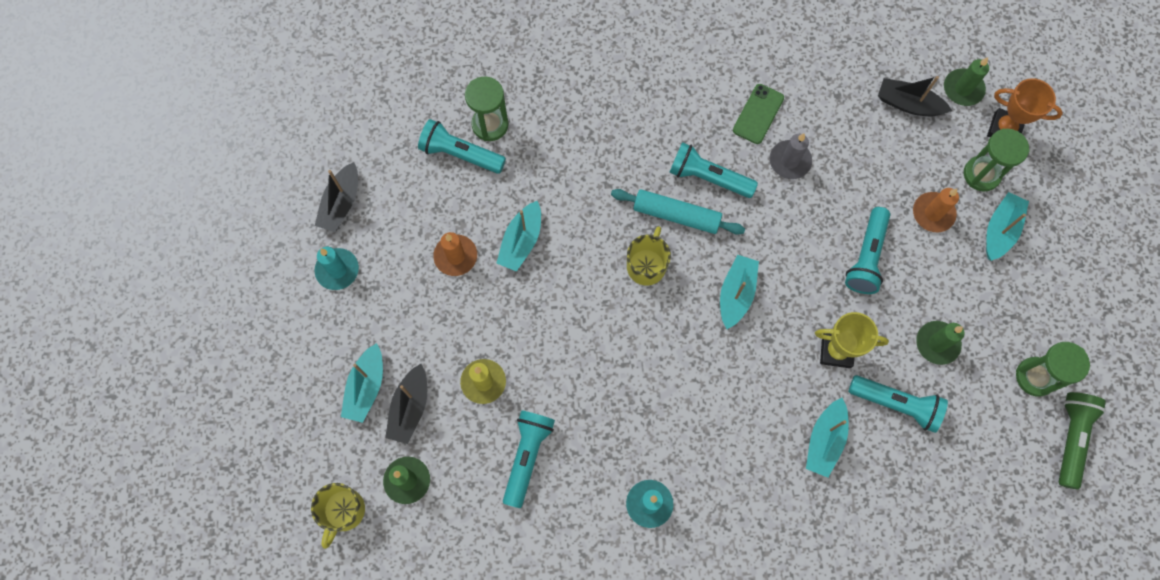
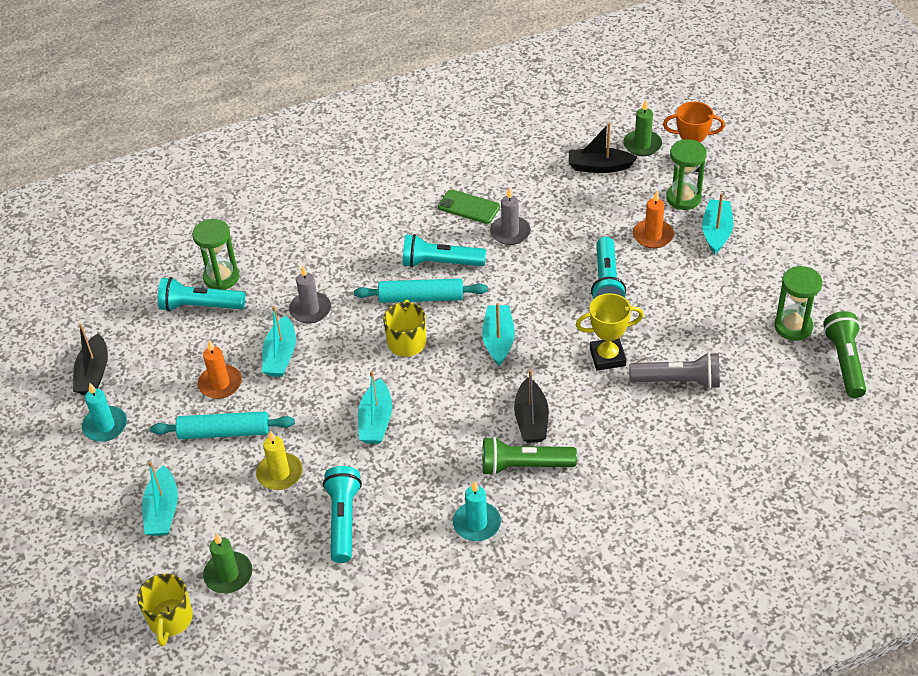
camera: 15 degrees left, 25 degrees down
(410, 408) = (212, 515): black boat -> black boat (531, 420)
(444, 316) = (224, 432): none -> turquoise rolling pin
(565, 194) = (310, 310): none -> grey candle
(714, 453) = (524, 466): none -> green flashlight
(758, 114) = (469, 207): green phone -> green phone turned 75 degrees counterclockwise
(824, 440) = (624, 426): turquoise boat -> turquoise boat (376, 421)
(896, 404) = (678, 381): turquoise flashlight -> grey flashlight
(937, 343) = (696, 326): green candle -> none

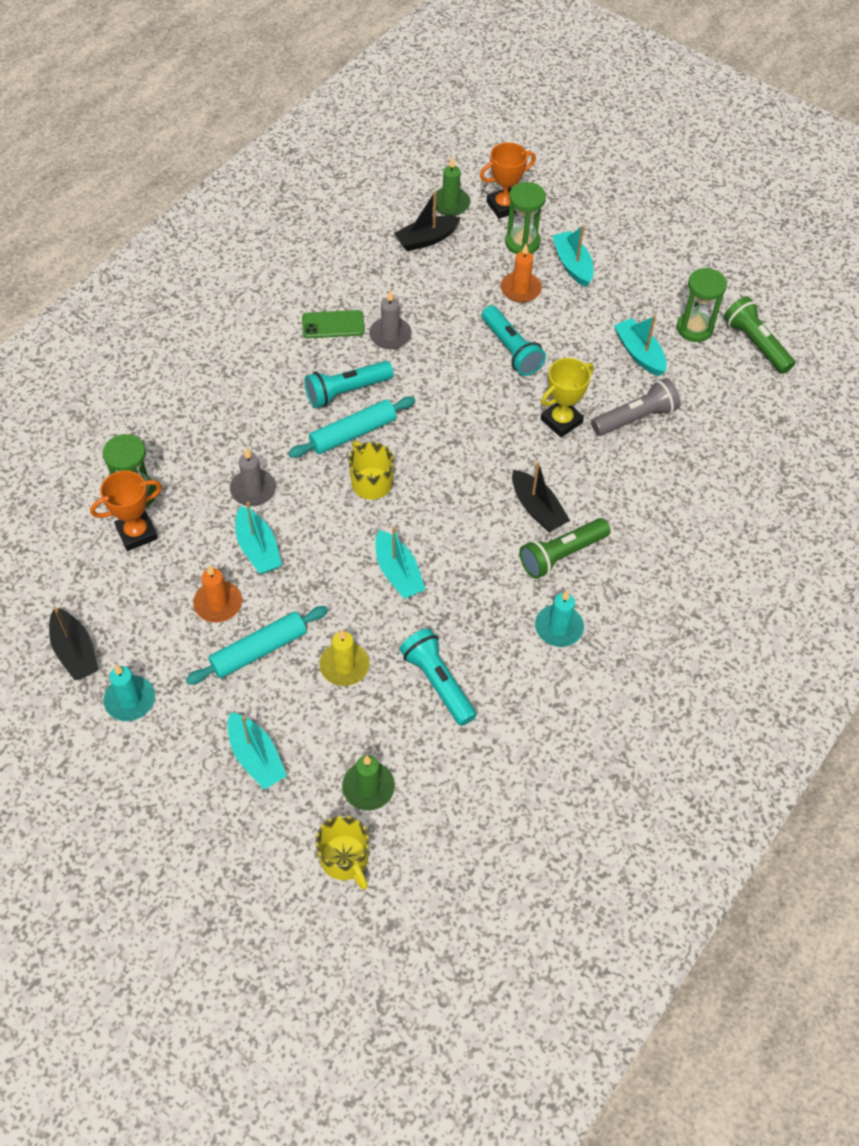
camera: 35 degrees left, 10 degrees up
(200, 306) = (136, 533): turquoise flashlight -> orange trophy
(498, 340) = (454, 445): turquoise boat -> turquoise boat (639, 353)

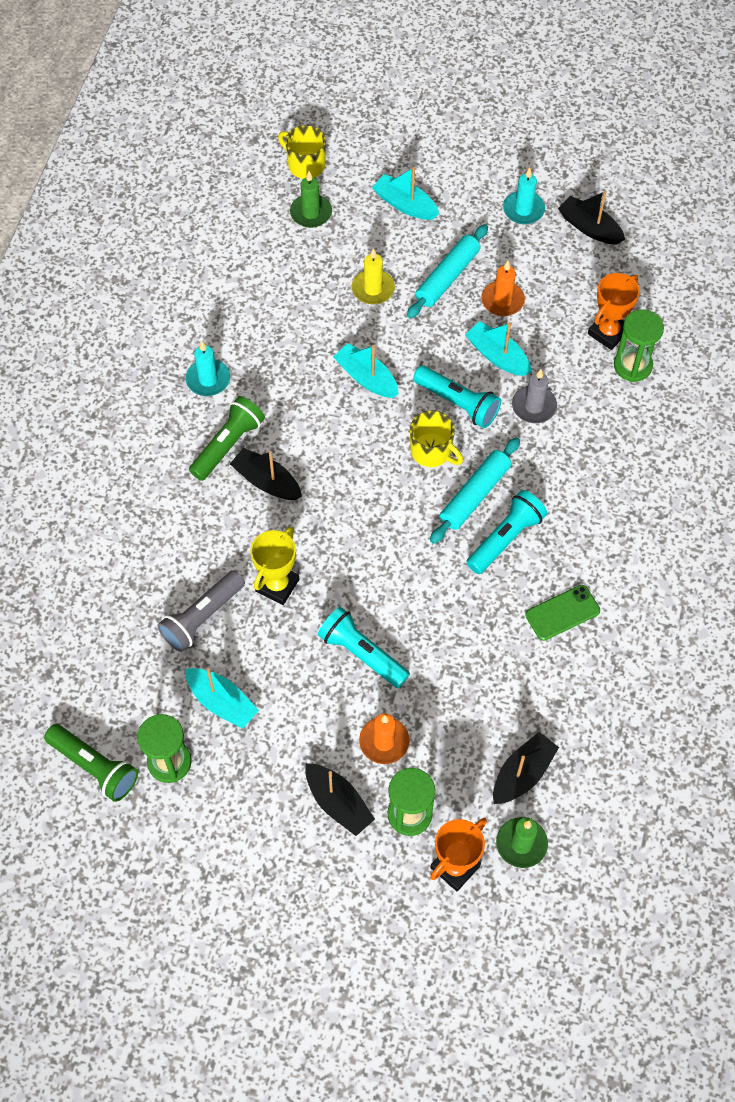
camera: 160 degrees right, 5 degrees up
(390, 335) = (496, 623): grey candle -> none
(438, 682) = (291, 302): turquoise flashlight -> turquoise flashlight (457, 403)
(572, 265) = (338, 803): turquoise boat -> black boat

